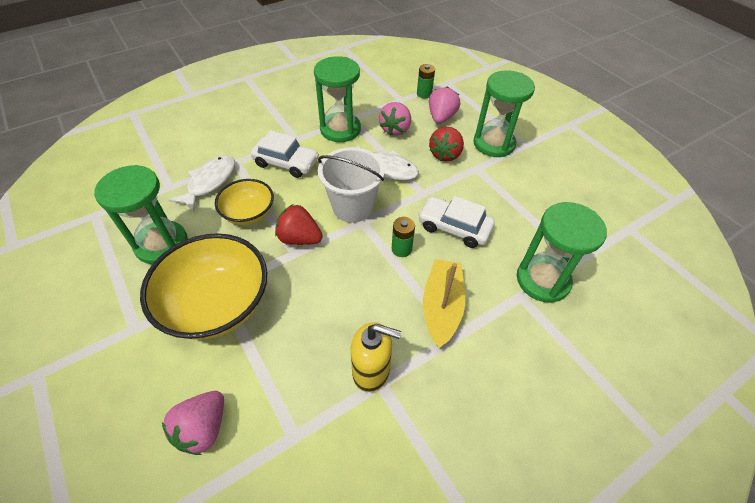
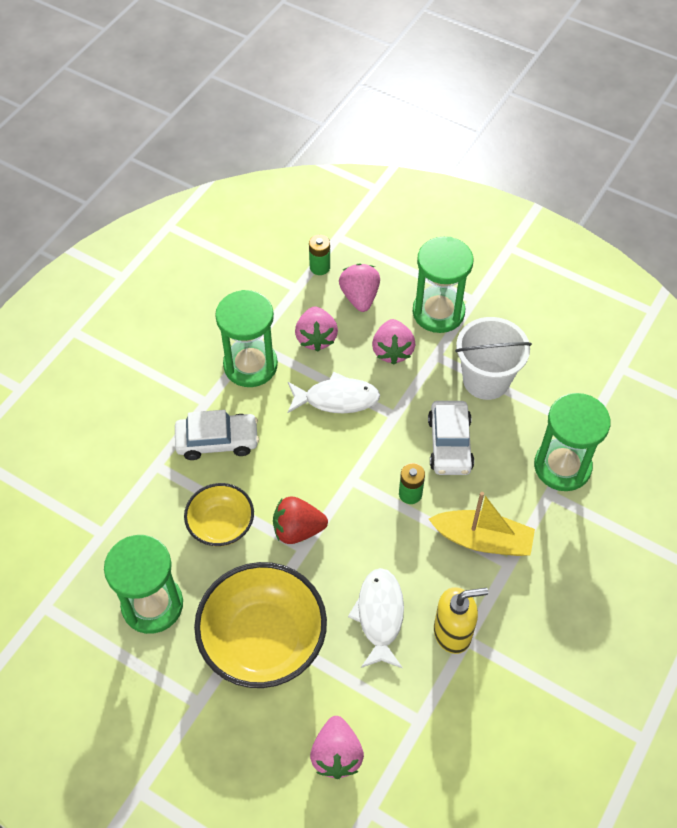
camera: 25 degrees left, 5 degrees up
(209, 182) = (146, 506): white fish -> white fish (379, 616)
(352, 207) = (330, 466): white bucket -> white bucket (486, 380)
(441, 307) = (482, 540): yellow boat -> yellow boat turned 120 degrees clockwise
(445, 154) = (392, 351): red strawberry -> pink strawberry
(454, 227) = (450, 444): white car -> white car turned 90 degrees counterclockwise

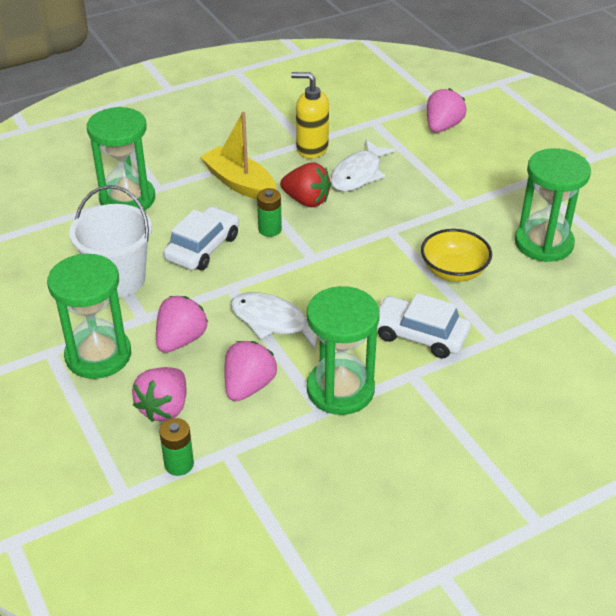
camera: 150 degrees left, 15 degrees down
(263, 640) = (460, 193): yellow bowl -> none
(297, 530) = (386, 243): red strawberry -> red strawberry (306, 200)

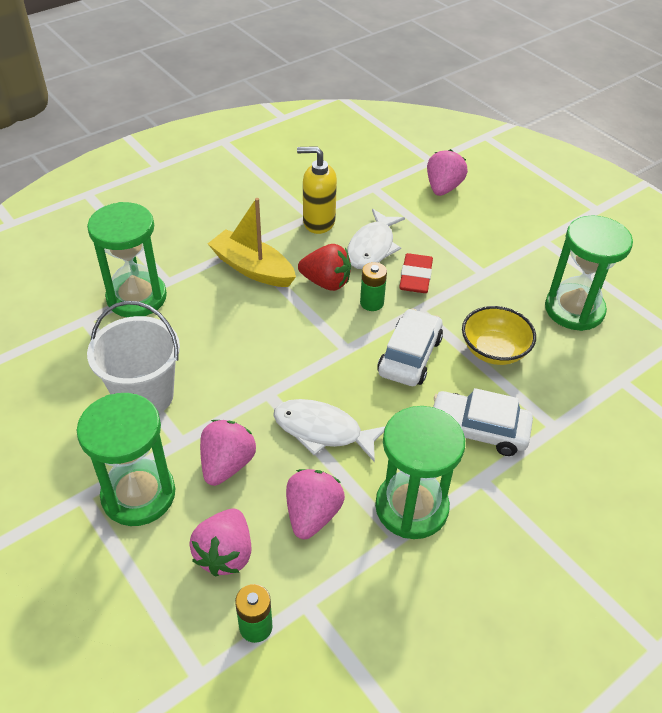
camera: 10 degrees left, 5 degrees up
(202, 247) = (228, 348): white car -> white car (409, 356)
(270, 229) = (295, 320): green battery -> green battery (371, 303)
(394, 203) = (415, 277): none -> red eraser

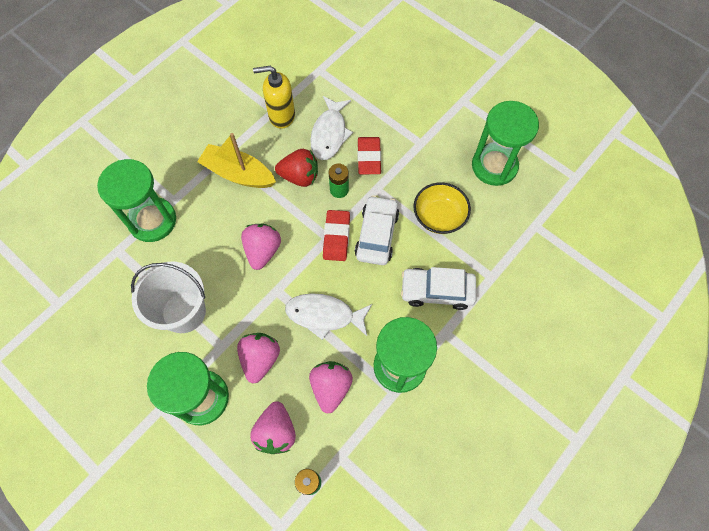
camera: 10 degrees left, 20 degrees up
(357, 350) = (336, 237): none -> red eraser
(443, 188) = (376, 60): pink strawberry -> pink strawberry (263, 251)

